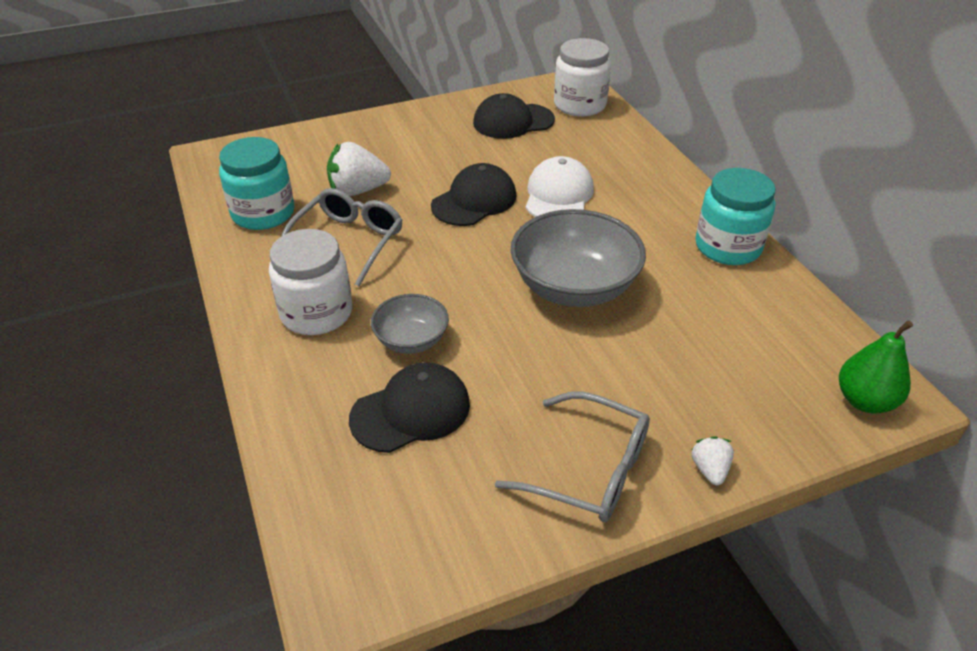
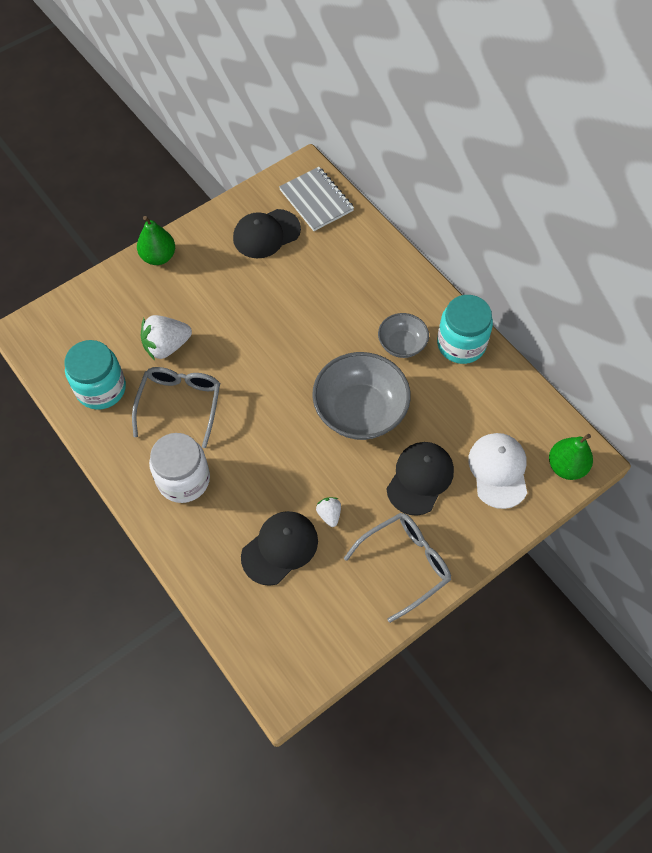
camera: 15 degrees left, 20 degrees up
(385, 121) = (158, 257): none -> green pear
(411, 340) = (260, 488): grey bowl -> grey bowl (402, 344)
(474, 201) = (262, 337): black cap -> black cap (420, 478)
(558, 195) = (325, 316): white cap -> white cap (498, 470)
(580, 105) = (316, 200): white jar -> grey notebook
(589, 470) = (405, 564): grey glasses -> grey glasses turned 45 degrees counterclockwise
(709, 470) = (478, 545): white strawberry -> white strawberry (329, 514)

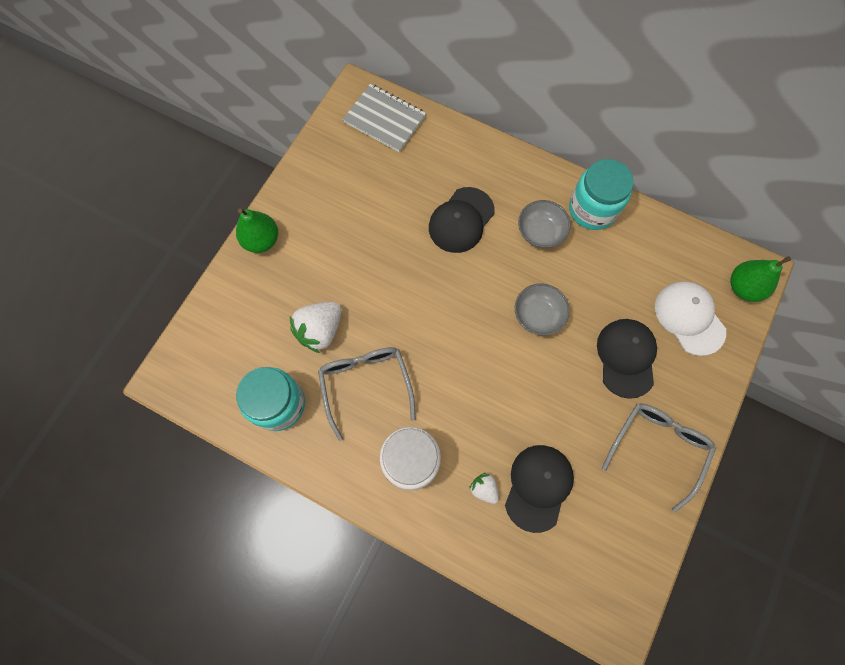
camera: 25 degrees left, 10 degrees up
(266, 234) = (355, 173): black cap -> black cap (461, 220)
(329, 514) = (565, 431): white strawberry -> white strawberry (484, 489)
(360, 411) = (538, 315): grey bowl -> grey bowl, size x0.55

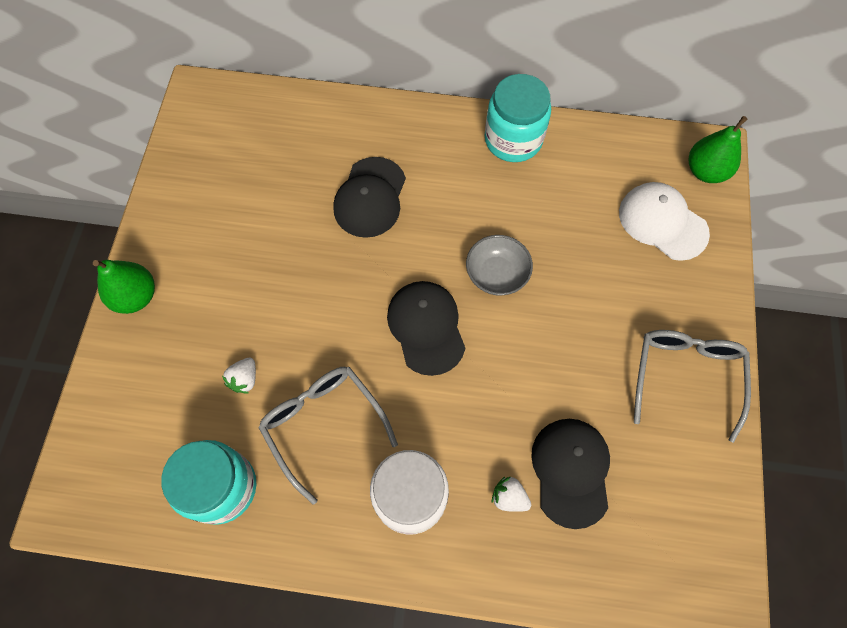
camera: 20 degrees left, 5 degrees down
(320, 330) = (244, 379): white strawberry -> white strawberry, size x0.54
(384, 119) = (241, 114): grey notebook -> none
(540, 232) = (465, 182): grey bowl -> none
(626, 357) = (612, 288): black cap -> black cap (426, 327)

